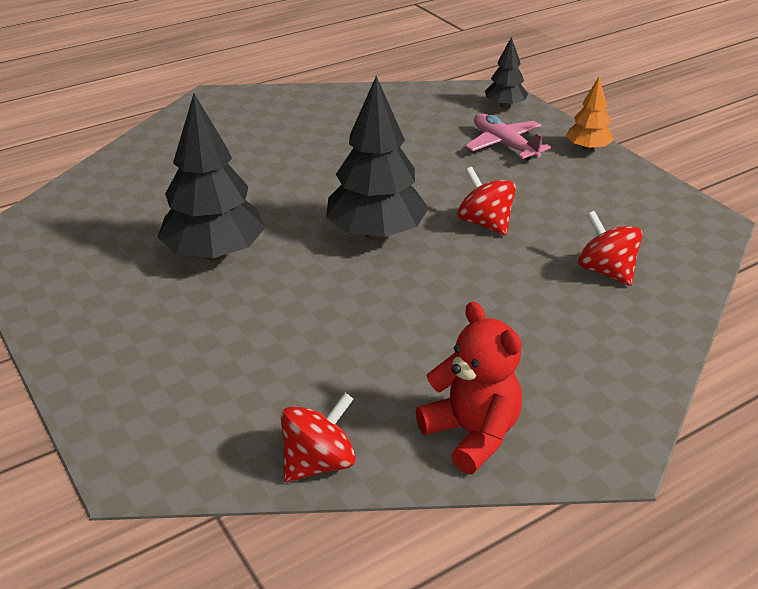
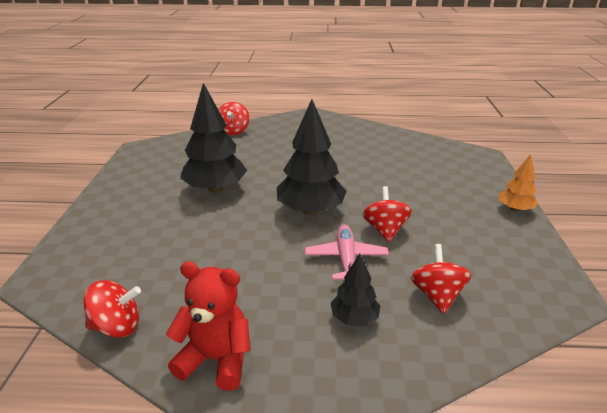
camera: 35 degrees right, 5 degrees down
(126, 160) = (233, 131): none -> red spinning top
(472, 434) = (216, 359): red teddy bear -> red teddy bear turned 75 degrees counterclockwise
(504, 145) = (453, 187): pink plane -> pink plane (346, 259)
(505, 106) = (481, 165): black tree -> black tree (354, 318)

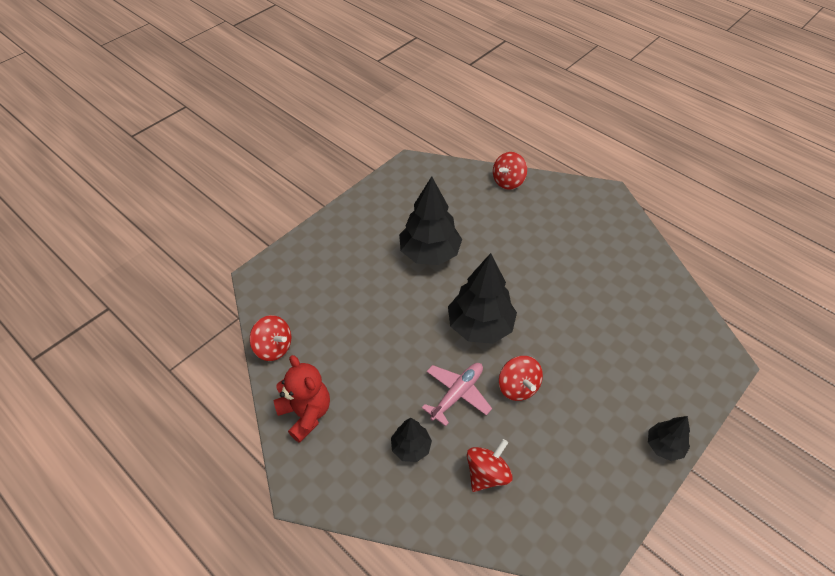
camera: 40 degrees right, 20 degrees up
(385, 230) = (518, 387): red spinning top -> red spinning top turned 120 degrees clockwise
(514, 209) = (664, 446): orange tree -> black tree

